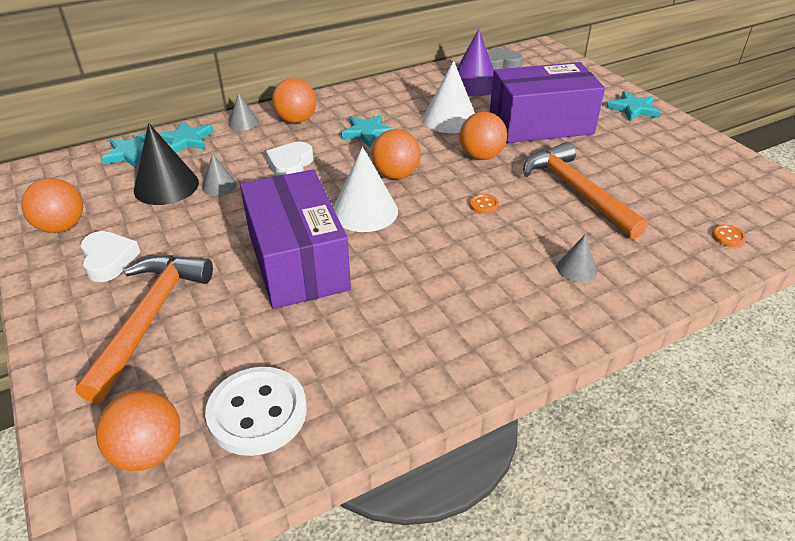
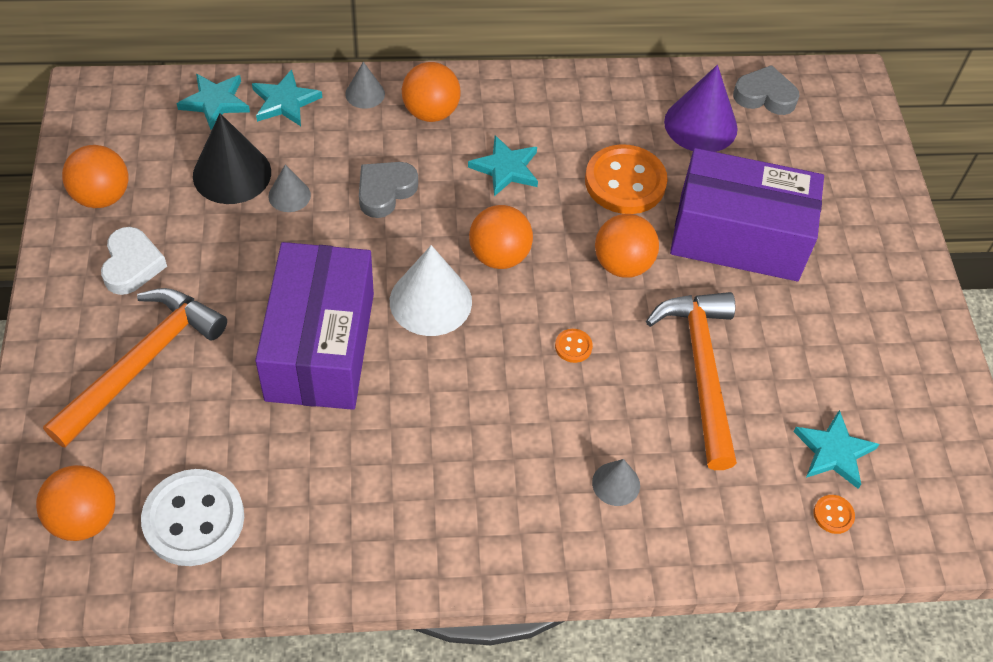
camera: 20 degrees right, 15 degrees up
(290, 165) = (385, 191): white heart -> grey heart
(450, 119) = (625, 182): white cone -> orange button
(633, 109) = (889, 255): turquoise star -> turquoise star (834, 451)

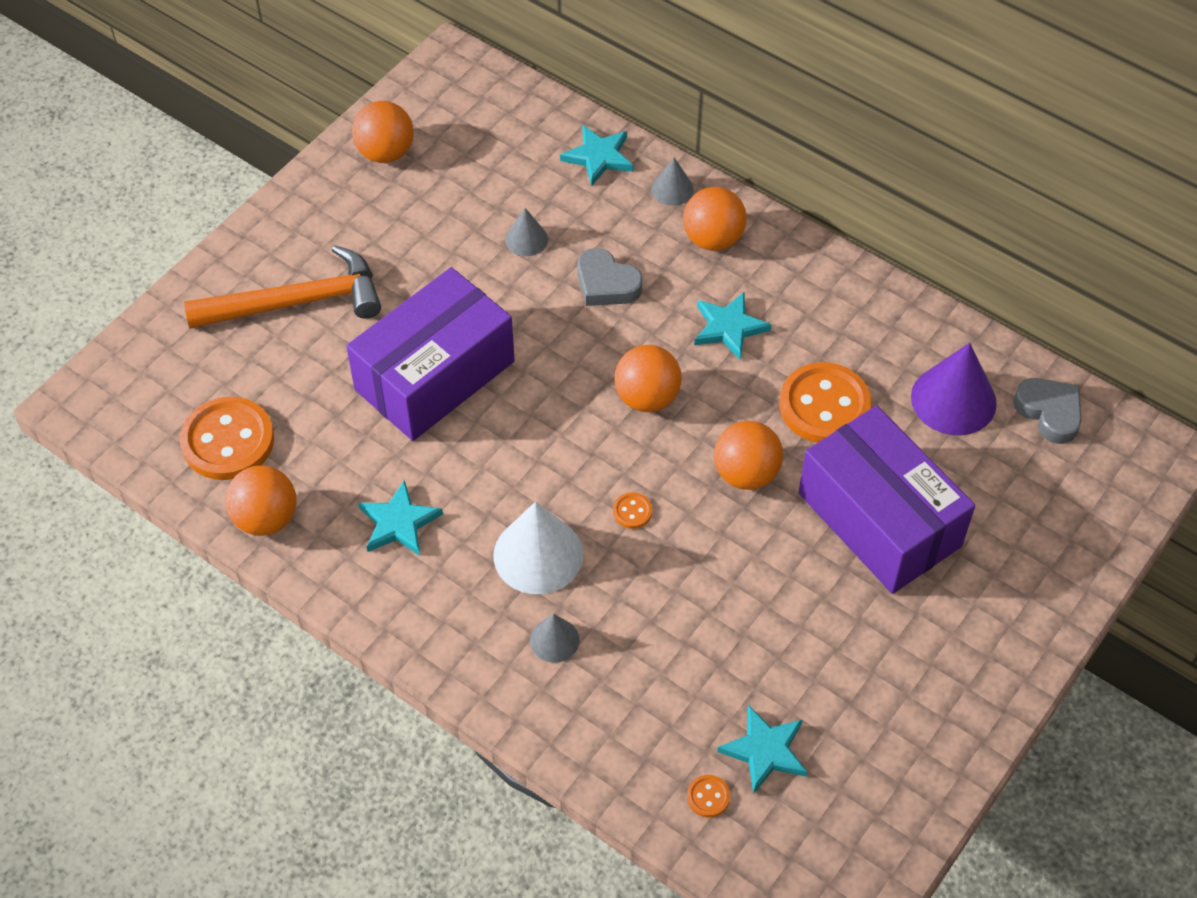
camera: 45 degrees right, 0 degrees up
(85, 518) = (160, 389): orange ball -> orange ball (266, 518)
(132, 265) = (358, 221): white heart -> none
(194, 519) = (228, 441): white button -> orange button
(215, 102) = (542, 125): turquoise star -> turquoise star (399, 523)
(232, 173) = (499, 193): black cone -> none
(385, 191) = (606, 284): grey heart -> grey heart turned 135 degrees counterclockwise
(430, 301) = (553, 397): white cone -> white cone (538, 555)
(701, 370) = (721, 605): orange hammer -> none

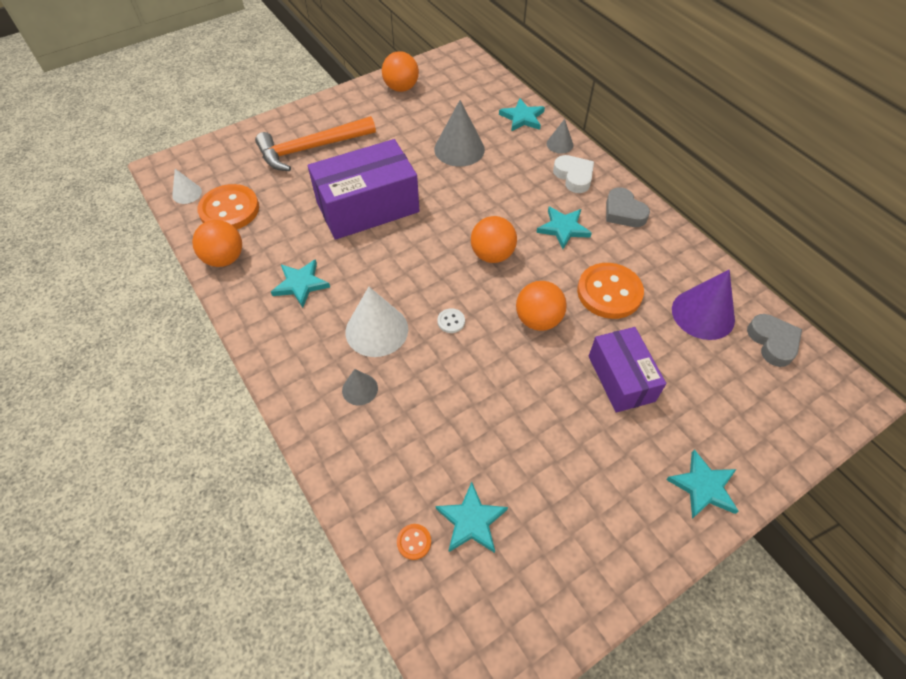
camera: 20 degrees right, 0 degrees up
(144, 434) = (187, 193): none -> white cone
(297, 302) = (311, 148): orange hammer -> orange hammer turned 150 degrees clockwise
(526, 239) = (459, 149): grey cone -> grey cone, size x1.86
(606, 284) = (496, 184): grey heart -> grey heart (623, 212)
(632, 511) = (451, 321): orange button -> white button
(713, 239) = (574, 176): orange ball -> white heart
(879, 520) = (621, 378): purple box -> purple box, size x0.62
(1017, 621) = (703, 486): none -> turquoise star

